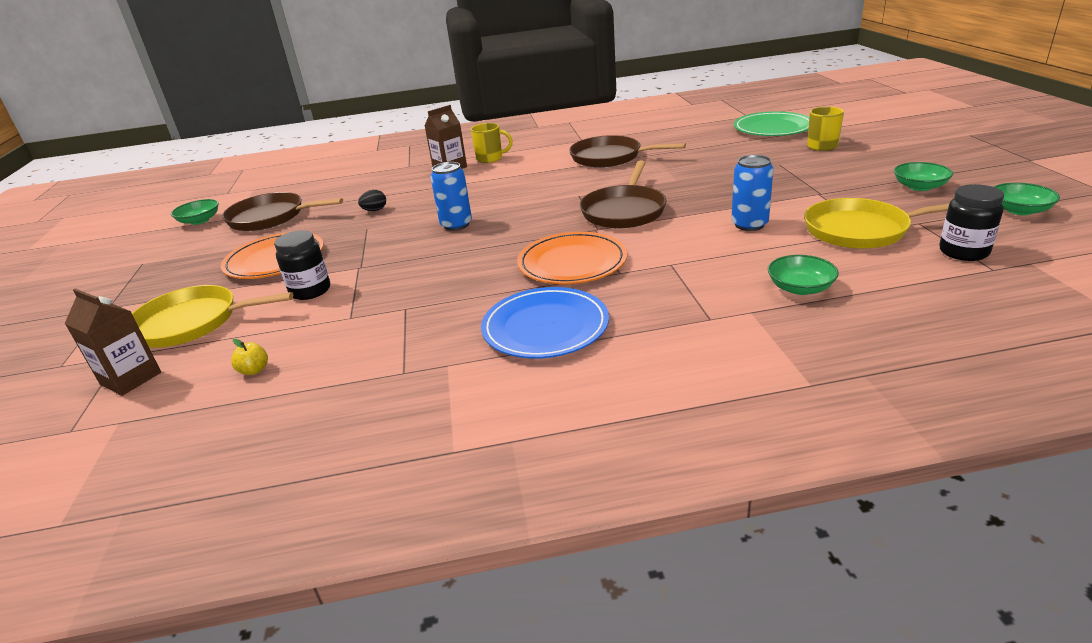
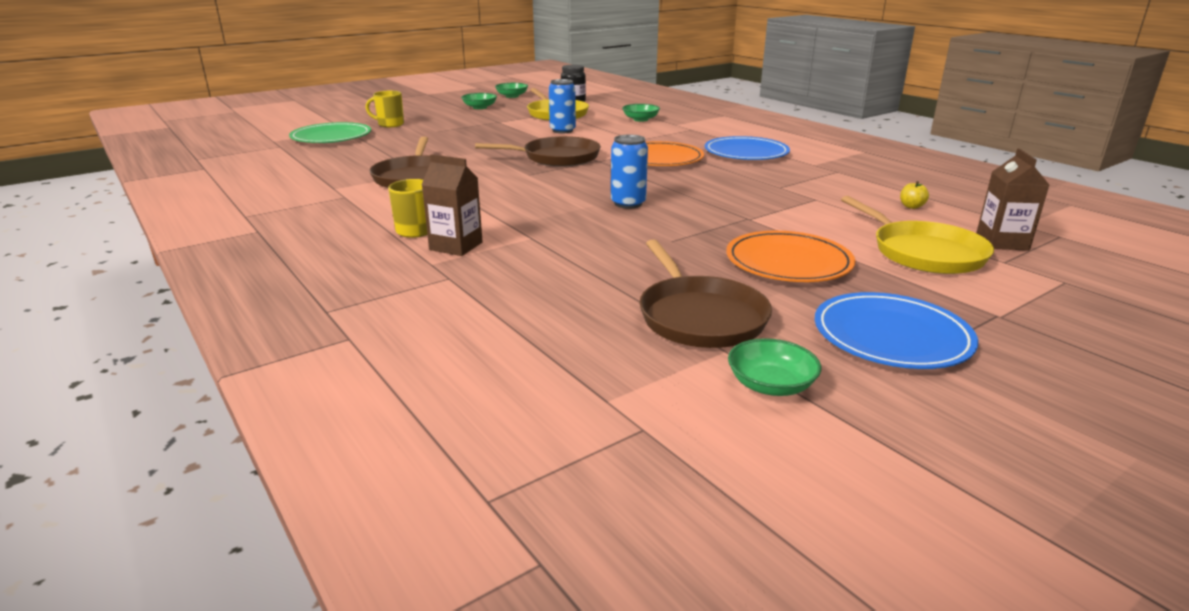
camera: 120 degrees left, 5 degrees down
(165, 262) = (891, 336): none -> blue plate
(310, 291) = (809, 224): black jar -> none
(375, 210) = (622, 251): black egg -> none

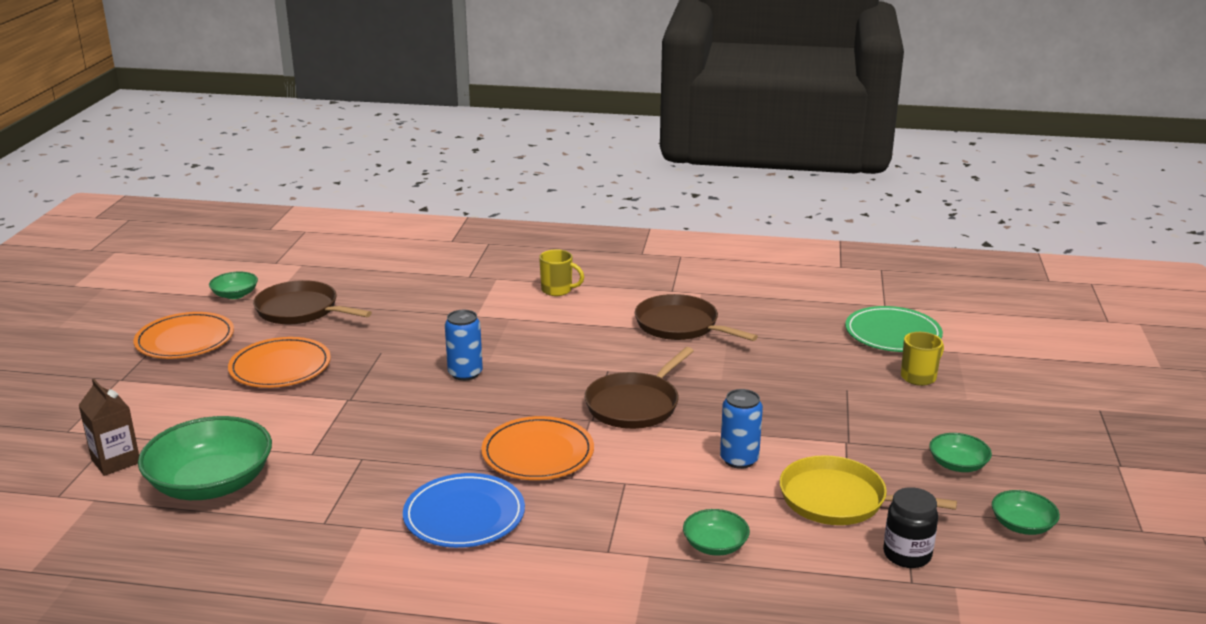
camera: 135 degrees right, 0 degrees up
(456, 246) = (508, 292): brown carton -> none
(891, 336) = (185, 340): blue plate -> orange plate
(911, 206) = (211, 483): yellow apple -> green bowl
(924, 253) = (182, 418): yellow pan -> none

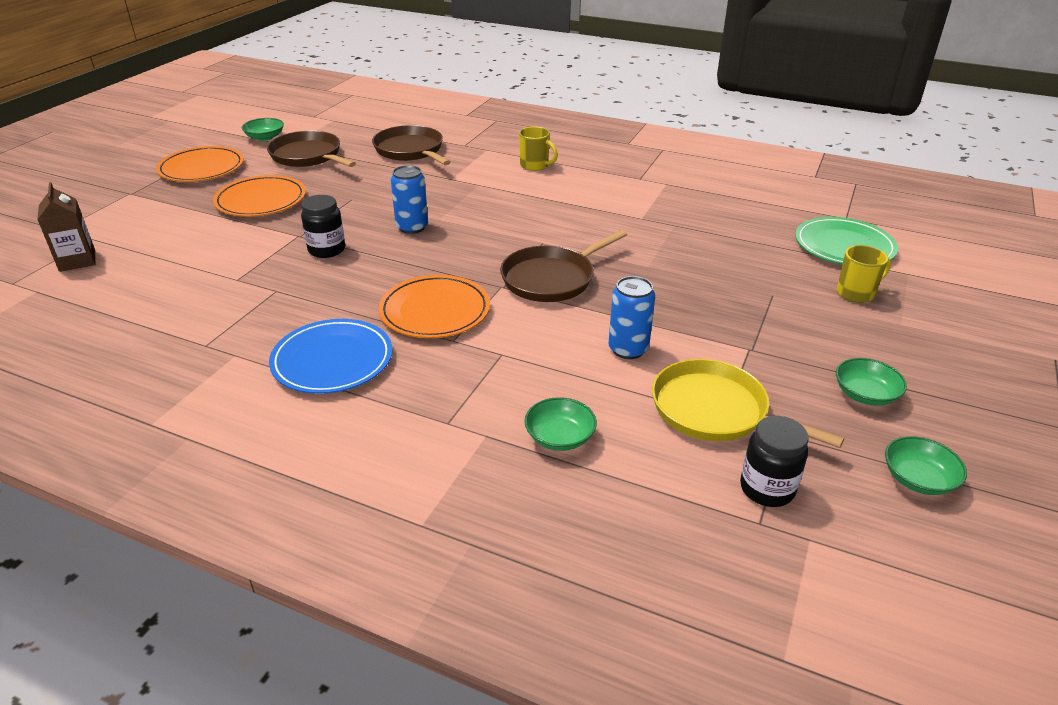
camera: 15 degrees right, 10 degrees up
(211, 483) = (137, 292): green bowl -> none
(388, 409) = (326, 250): none -> black jar
(680, 325) = (632, 211): brown pan -> brown pan (410, 150)

